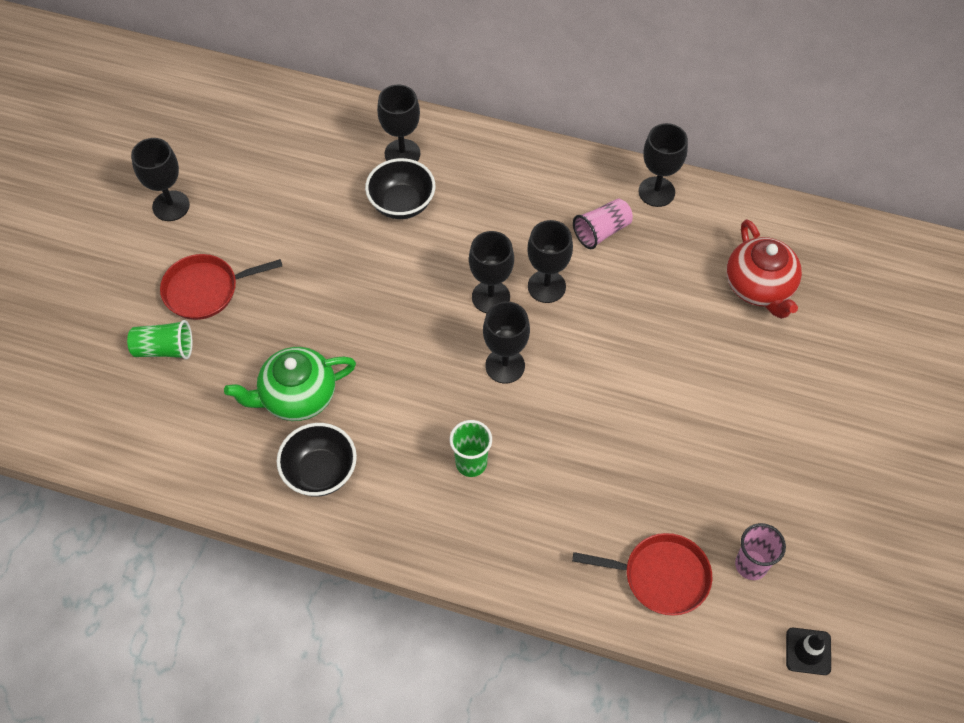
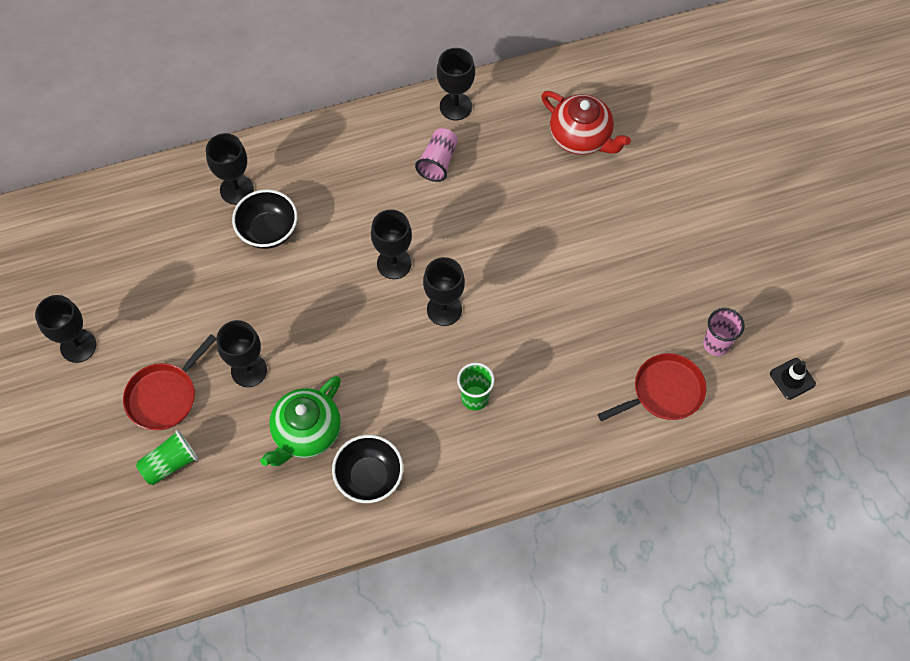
camera: 35 degrees left, 5 degrees up
(546, 286) = (429, 230): black goblet -> black goblet (249, 370)

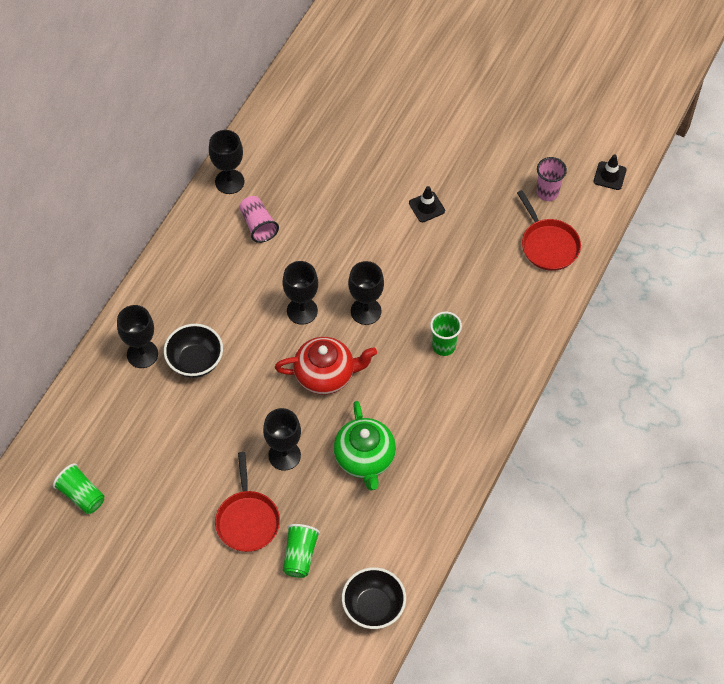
camera: 45 degrees left, 5 degrees down
(74, 261) = (81, 495): none -> green cup
(78, 346) = (151, 543): black goblet -> none
(369, 477) = (433, 448): black bowl -> black bowl (373, 607)
(581, 137) = (332, 136): red teapot -> red teapot (326, 375)
(594, 265) = (426, 207): none -> black traffic cone
(664, 392) = (548, 245): red pan -> red pan turned 135 degrees clockwise

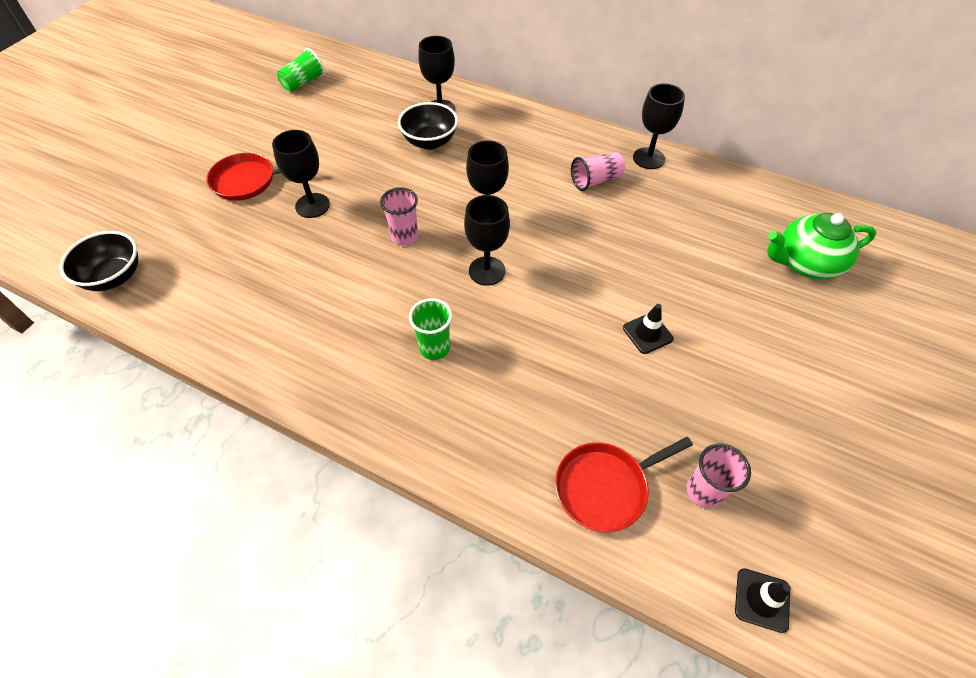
camera: 90 degrees right, 5 degrees down
(300, 555) = (196, 219): green cup -> none
(326, 375) = (404, 237): red teapot -> pink cup
(365, 458) = (293, 270): green teapot -> green teapot (805, 263)

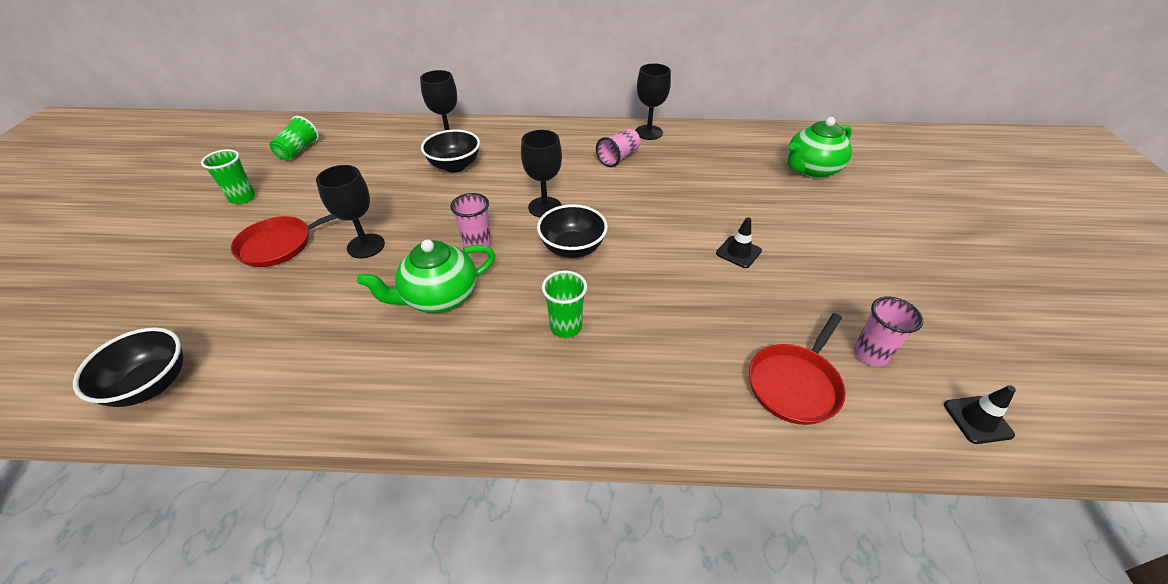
camera: 25 degrees left, 10 degrees down
(239, 122) = (243, 198): none -> green cup
(346, 278) = (439, 297): none -> green teapot
(487, 271) = (572, 248): black goblet -> black bowl

